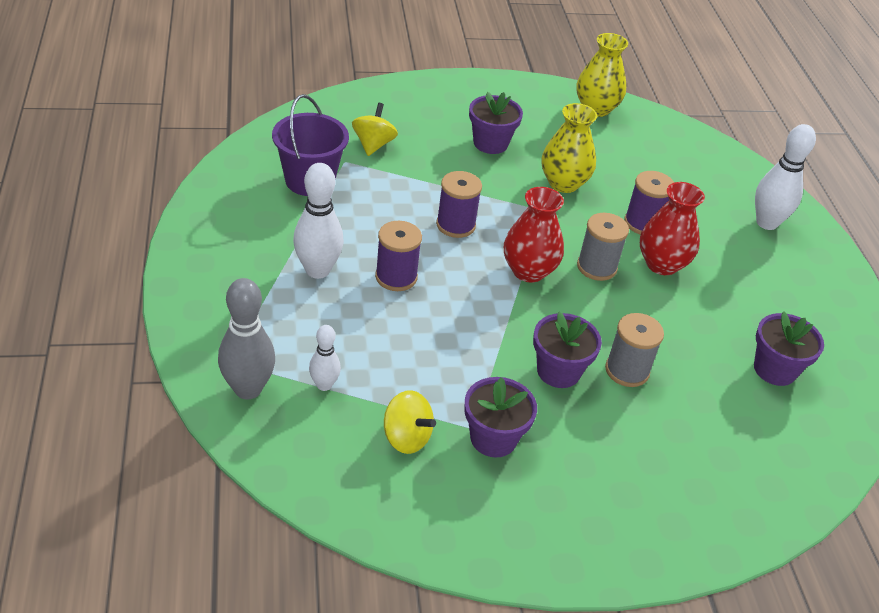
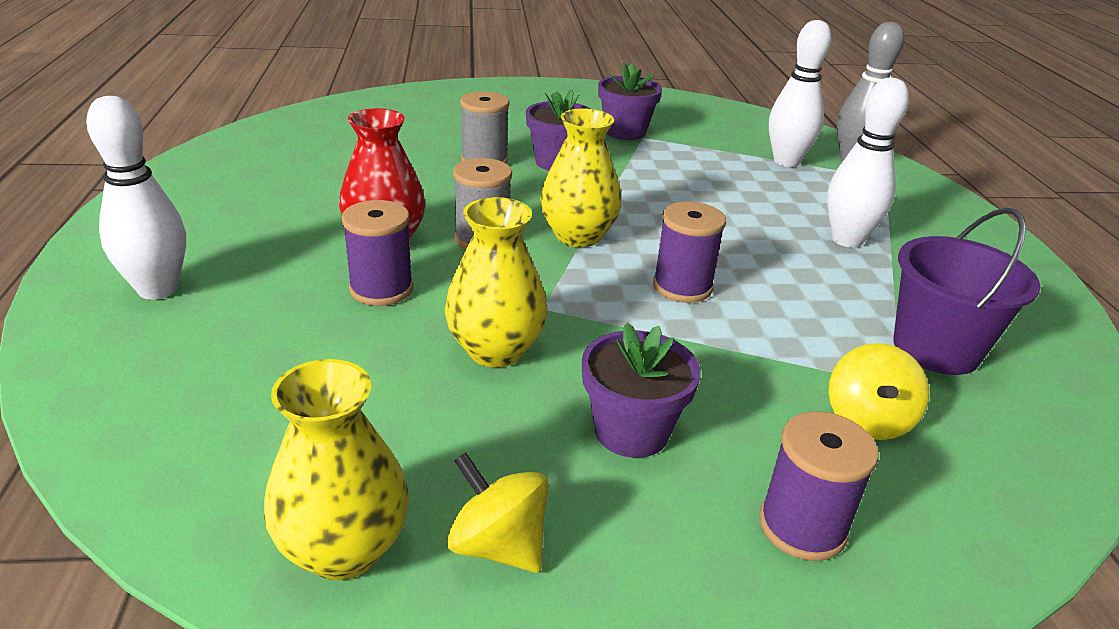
camera: 175 degrees left, 10 degrees down
(324, 385) = (786, 161): white bowling pin -> white bowling pin, size x1.75
(396, 277) = (748, 233): purple spool -> purple spool (802, 527)
(406, 437) = (701, 135): yellow spinning top -> yellow spinning top (498, 545)
(528, 271) = (578, 236): red vase -> yellow vase
(774, 369) = (317, 156): purple flower pot -> none

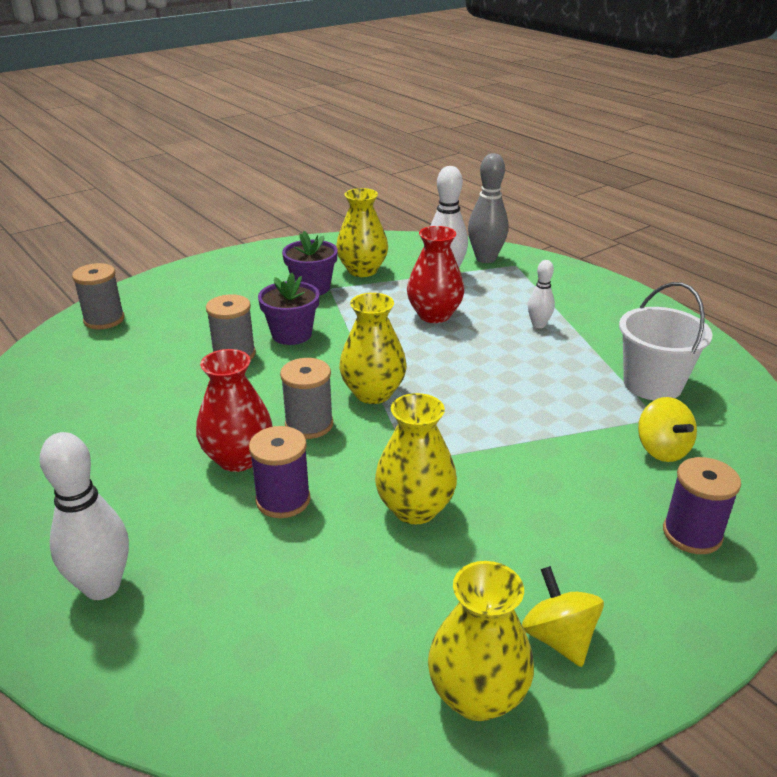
camera: 30 degrees left, 0 degrees up
(408, 101) = (104, 320): none -> grey spool
(498, 545) = (559, 638): yellow spinning top -> yellow spinning top turned 60 degrees clockwise
(631, 431) = (553, 523): purple flower pot -> none
(682, 287) = (479, 404): purple spool -> none
(695, 133) = (362, 270): none -> yellow vase
(729, 192) = (434, 315): none -> red vase
(847, 240) = (538, 325): white bowling pin -> white bowling pin, size x0.57
(936, 349) = (652, 384): purple bucket -> white bucket

